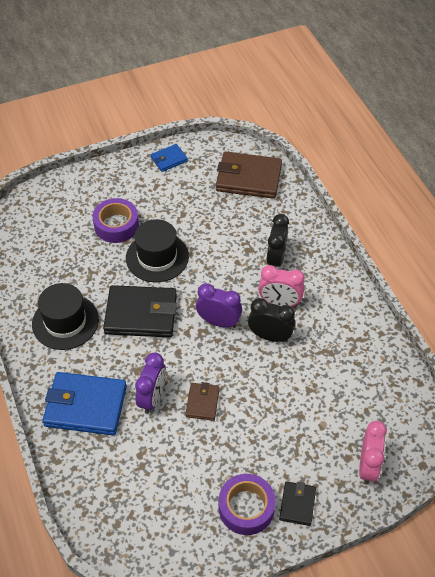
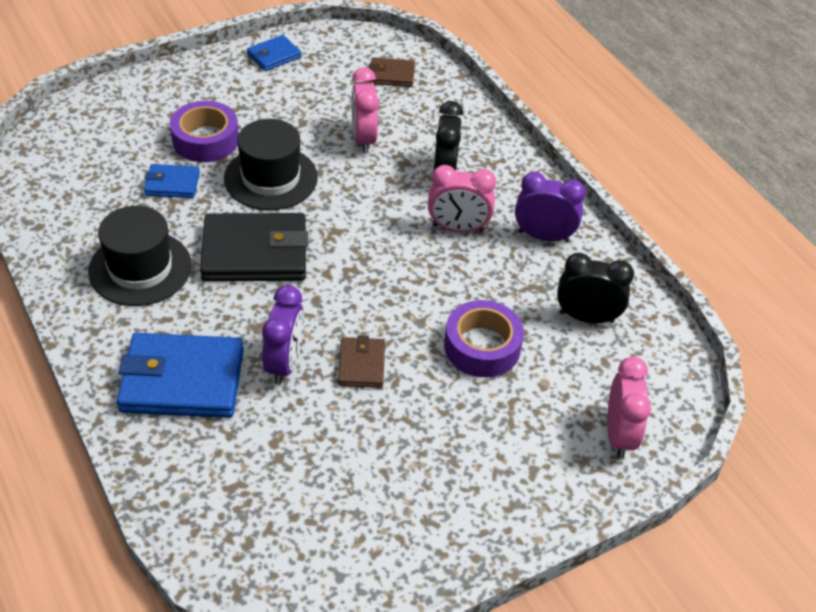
camera: 10 degrees left, 5 degrees down
(91, 258) = (172, 184): none -> blue wallet
(219, 322) = (372, 257): purple clock -> purple clock (543, 236)
(223, 229) = (363, 139): none -> pink clock
(246, 508) = (447, 504): purple tape -> purple tape (482, 346)
(248, 178) = (391, 75): brown wallet -> brown wallet, size x0.51
(270, 336) = (450, 272): black clock -> black clock (586, 317)
(297, 504) = (523, 494): black wallet -> none

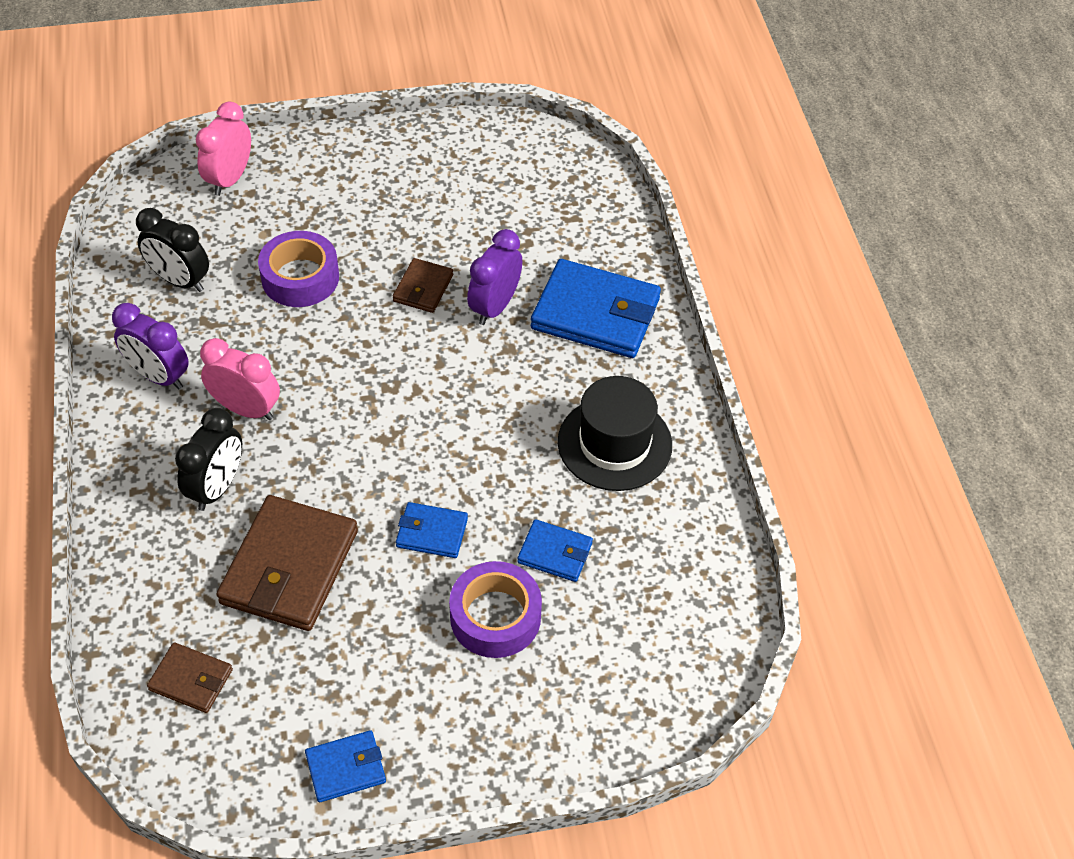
camera: 160 degrees left, 5 degrees up
(255, 253) = (485, 433): black wallet -> none
(270, 178) = (432, 532): black hat -> blue wallet
(363, 139) = (289, 567): pink clock -> brown wallet

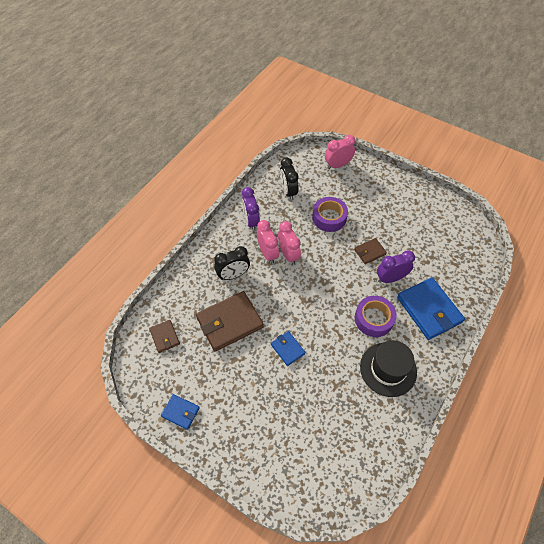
camera: 45 degrees right, 5 degrees up
(286, 385) = (288, 254): none -> pink clock
(495, 617) = (280, 401): purple tape -> purple tape (374, 319)
(555, 553) = (324, 394): blue wallet -> none

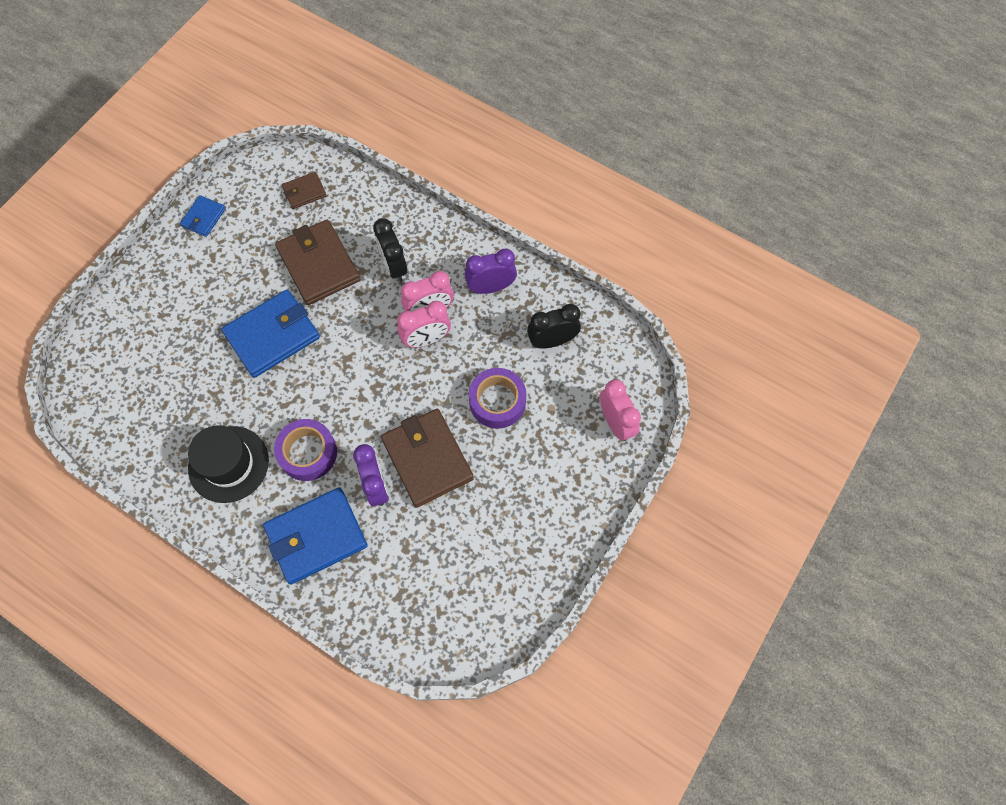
camera: 90 degrees right, 10 degrees up
(287, 349) = (272, 336): blue wallet -> blue wallet, size x1.96
(369, 252) = (427, 459): brown wallet -> brown wallet, size x1.96

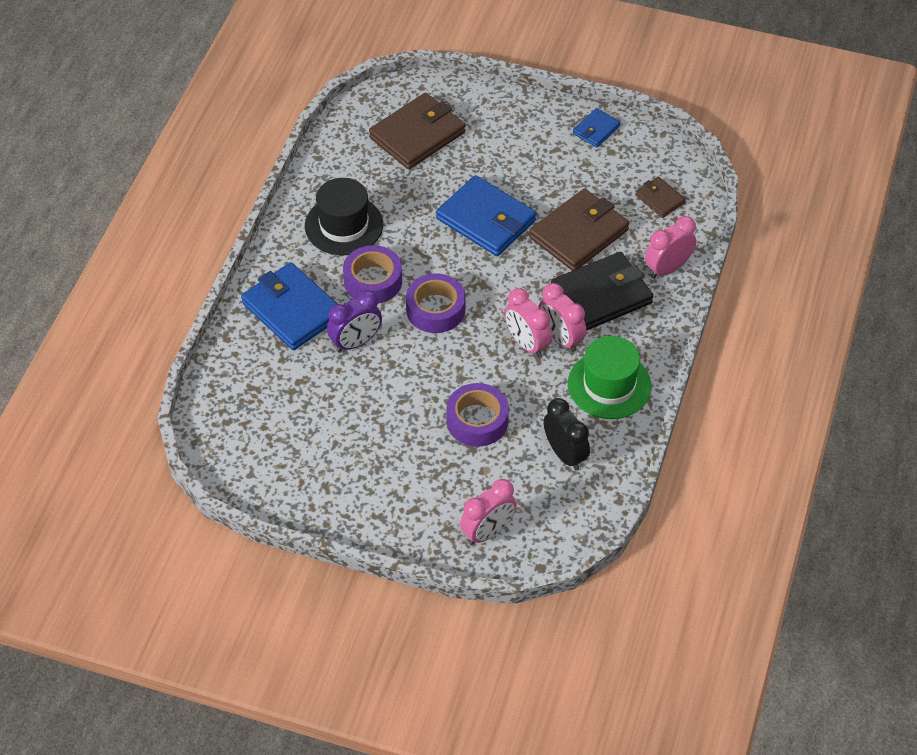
camera: 75 degrees right, 15 degrees down
(204, 217) = (596, 130): blue wallet -> blue wallet turned 60 degrees counterclockwise
(362, 405) = (435, 309): none -> purple tape
(383, 208) = (667, 268): none -> pink clock
(394, 266) = (601, 296): black clock -> black wallet
(427, 459) = (395, 376): brown wallet -> brown wallet (417, 135)
(491, 287) = (609, 385): purple clock -> green hat

